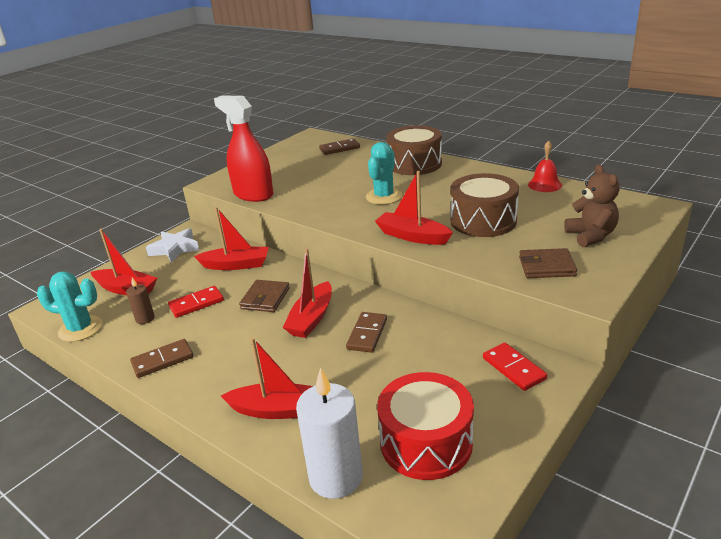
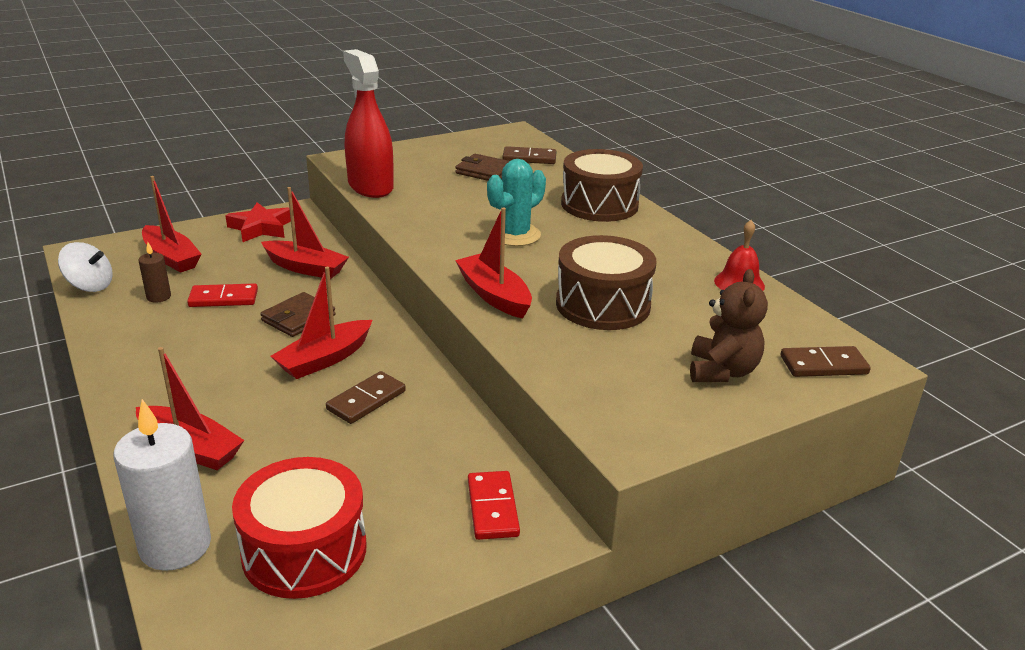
camera: 20 degrees right, 0 degrees up
(80, 329) = (90, 286): turquoise cactus -> white spinning top
(162, 360) = (132, 349): brown domino -> brown domino (823, 365)
(175, 249) = (261, 228): white star -> red star
(546, 266) = (616, 390): brown wallet -> brown wallet (485, 171)

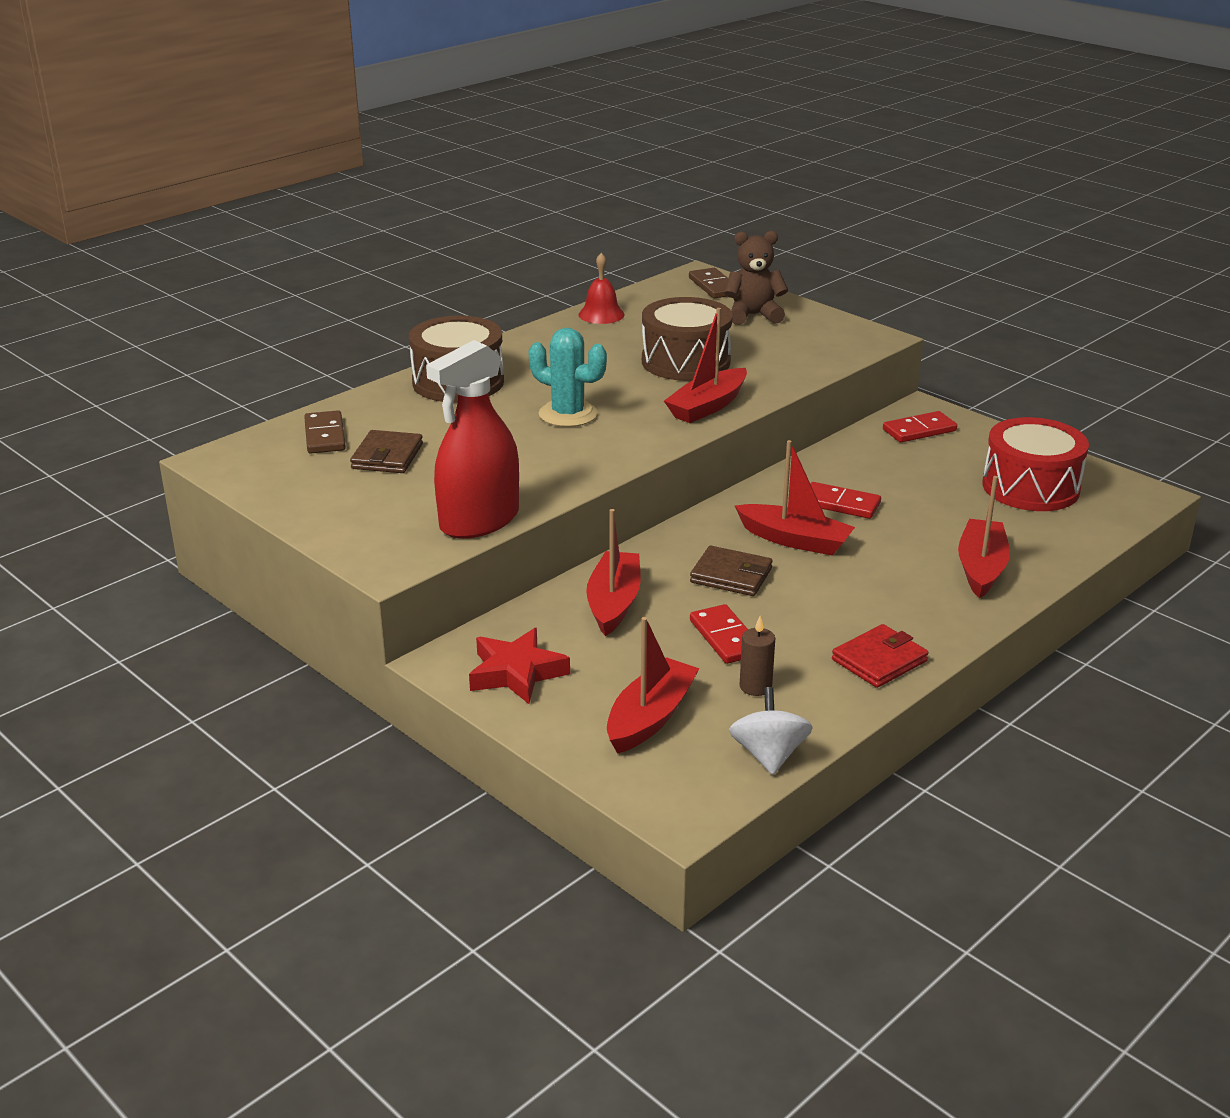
camera: 105 degrees left, 0 degrees up
(128, 352) = (879, 660): none -> red wallet
(175, 546) = (1082, 537): white candle -> none
(366, 400) = (840, 504): brown domino -> red domino

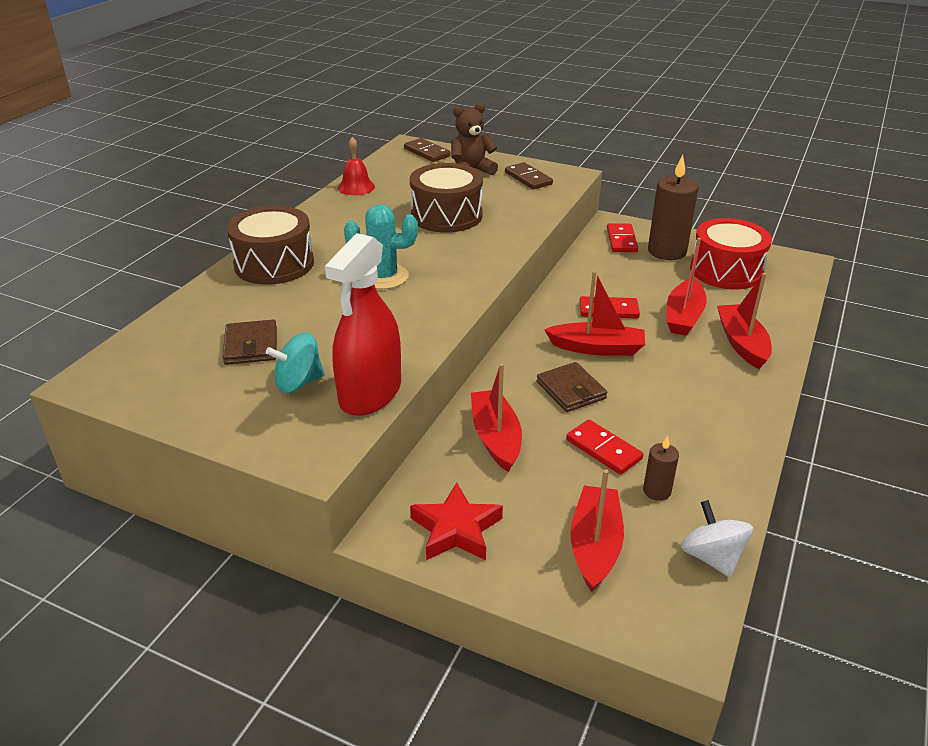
camera: 20 degrees left, 5 degrees up
(324, 436) = (182, 336): brown domino -> brown domino (528, 178)
(414, 498) = (298, 383): none -> turquoise spinning top
(707, 406) = (488, 250): red boat -> red boat (683, 316)
(731, 575) = (571, 390): brown wallet -> brown wallet turned 60 degrees clockwise
(879, 660) = (730, 442): red wallet -> none
(919, 430) = (621, 240): red domino -> red domino turned 45 degrees counterclockwise
(969, 452) = (667, 251): none -> brown candle

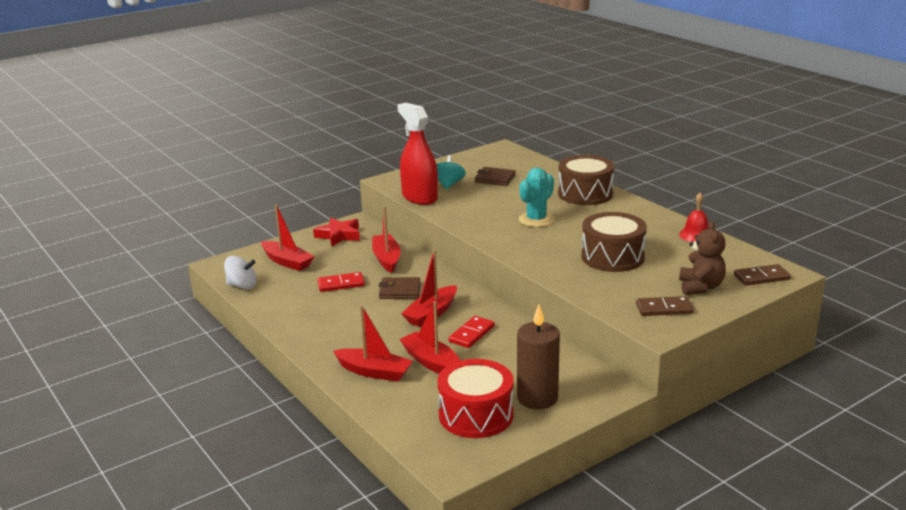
camera: 120 degrees right, 10 degrees down
(496, 438) = (386, 259): red boat -> red boat turned 120 degrees counterclockwise
(621, 240) = (578, 382): red domino -> none
(657, 491) = (295, 288): brown candle -> none

